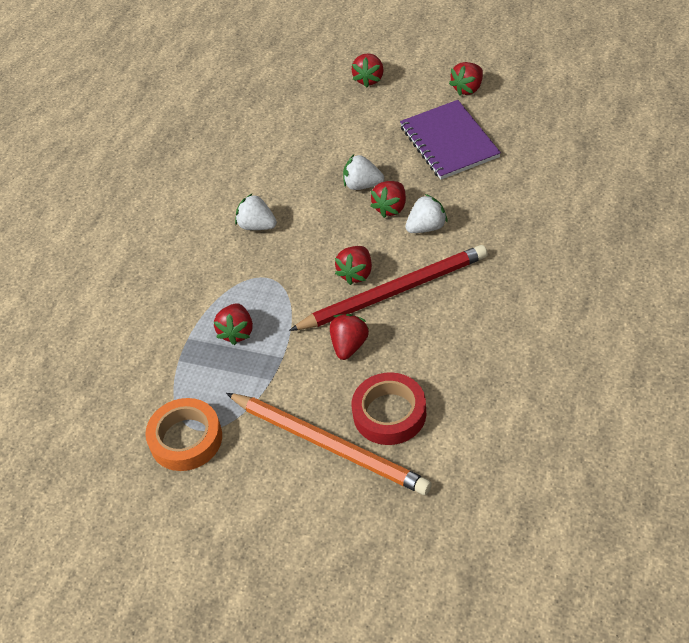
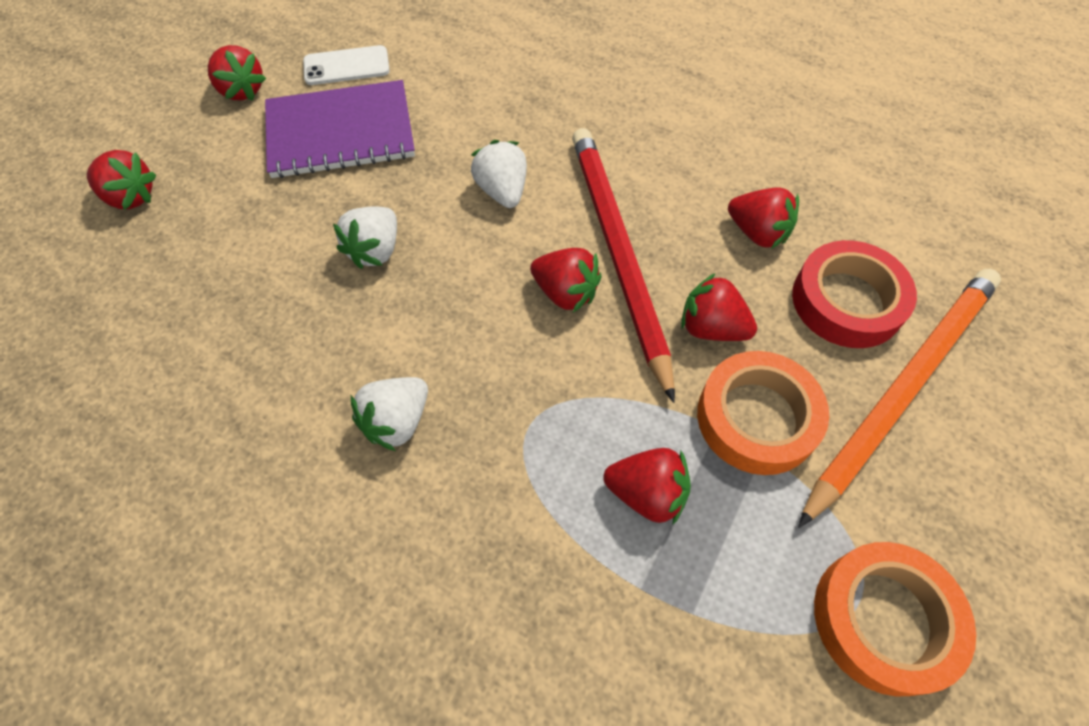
camera: 85 degrees left, 10 degrees up
(292, 374) = (757, 418): none -> orange tape
(391, 208) = (443, 224): red strawberry -> red strawberry (757, 233)
(510, 125) = (346, 66): none -> white phone

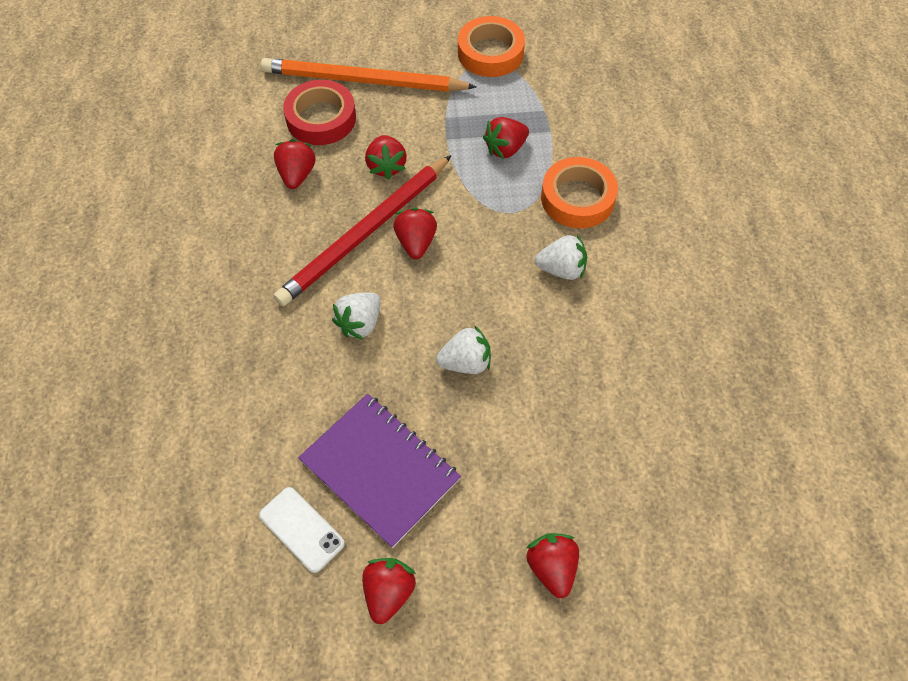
camera: 125 degrees left, 0 degrees up
(646, 493) = (505, 149): red strawberry -> red strawberry turned 105 degrees counterclockwise
(757, 418) = (428, 126): orange tape -> orange tape (577, 198)

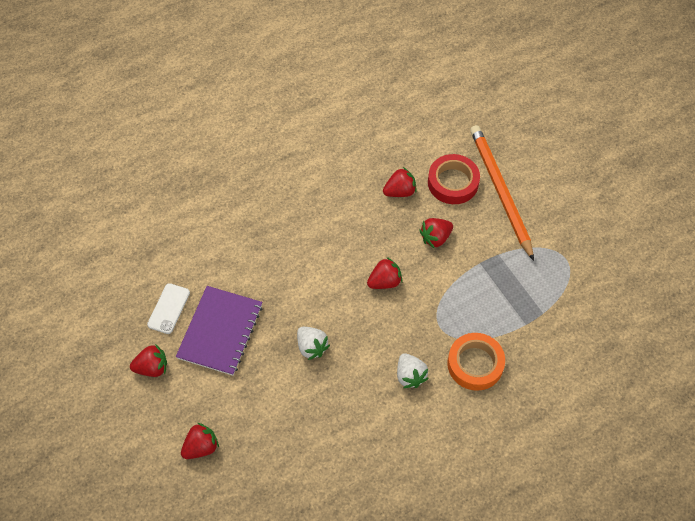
camera: 65 degrees right, 0 degrees up
(360, 323) = (310, 277): white strawberry -> none
(366, 233) = (377, 250): red pencil -> none
(490, 53) = (576, 257): orange tape -> none
(505, 149) = (492, 302): red strawberry -> none

